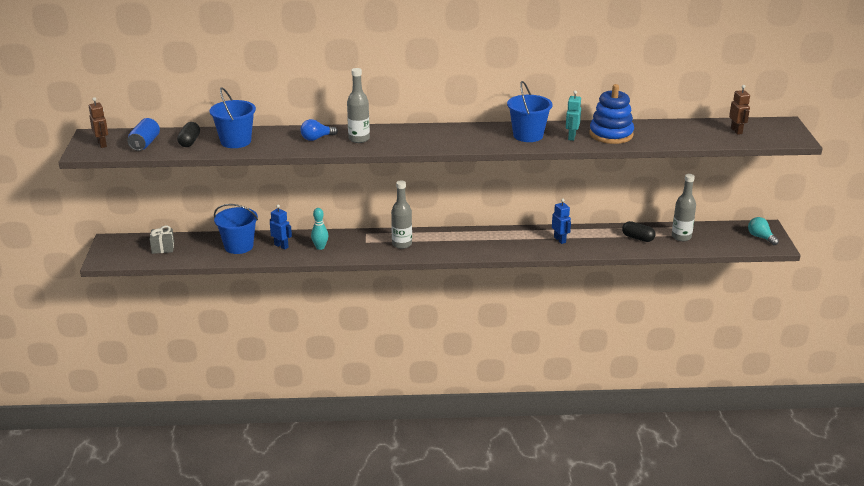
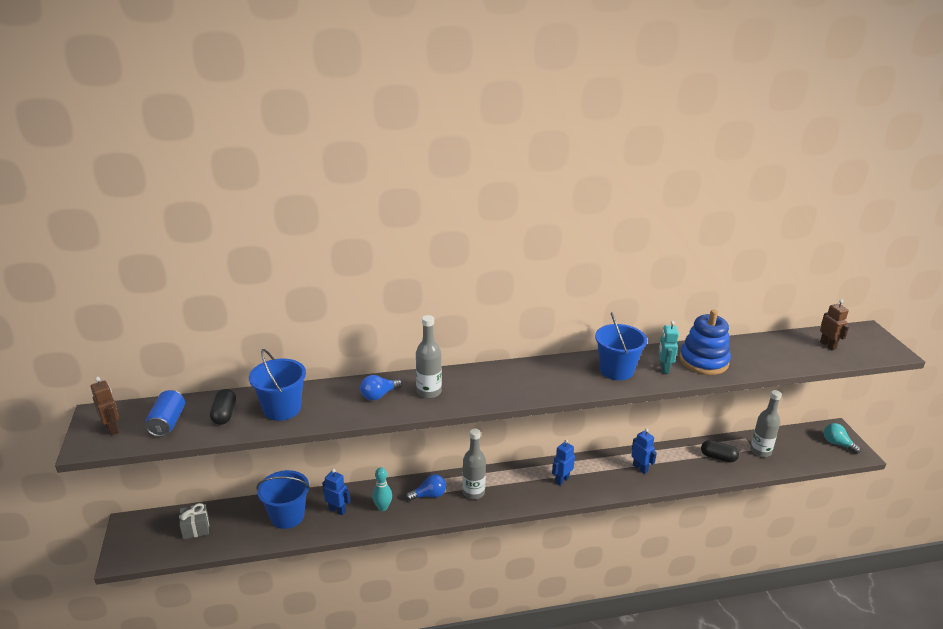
camera: 10 degrees left, 0 degrees up
(362, 243) = (429, 495): none -> blue light bulb
(484, 242) = (561, 480): none -> blue robot

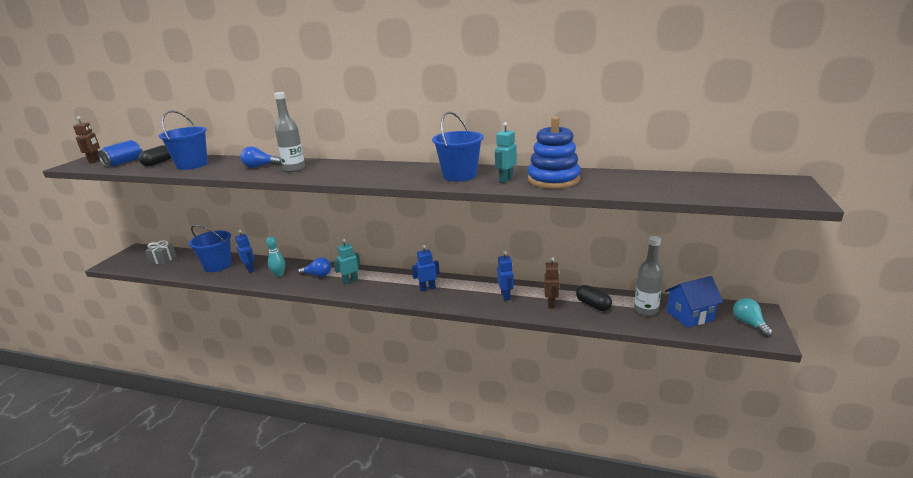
camera: 30 degrees right, 5 degrees down
(473, 492) = (350, 281): grey bottle -> turquoise robot
(794, 447) = (690, 316): none -> blue house
(828, 345) = (717, 185): brown robot -> brown robot (551, 304)

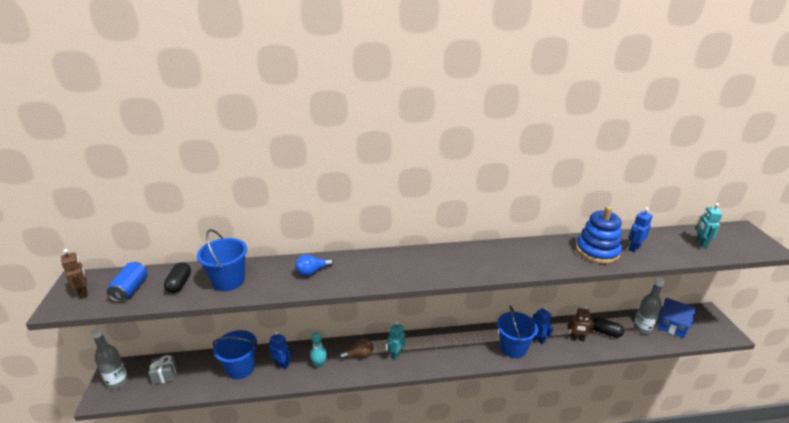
camera: 25 degrees left, 5 degrees up
(294, 169) = (355, 270): grey bottle -> grey bottle (117, 381)
(317, 275) = (359, 355): blue light bulb -> brown light bulb
(427, 288) = (471, 346): blue robot -> blue robot (634, 248)
(459, 175) = (520, 257): blue bucket -> blue bucket (513, 348)
(505, 179) = (562, 257): turquoise robot -> turquoise robot (701, 243)
(551, 304) = (577, 338): brown robot -> brown robot turned 120 degrees clockwise
(690, 316) = (672, 326): blue house -> blue house turned 75 degrees clockwise
(749, 324) = (710, 324): turquoise light bulb -> none

